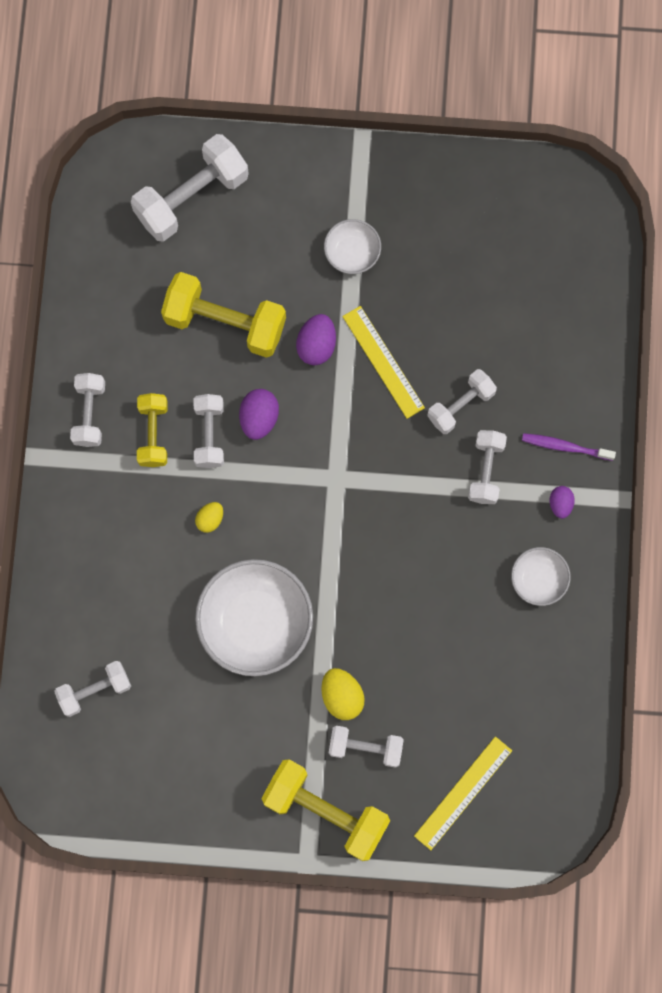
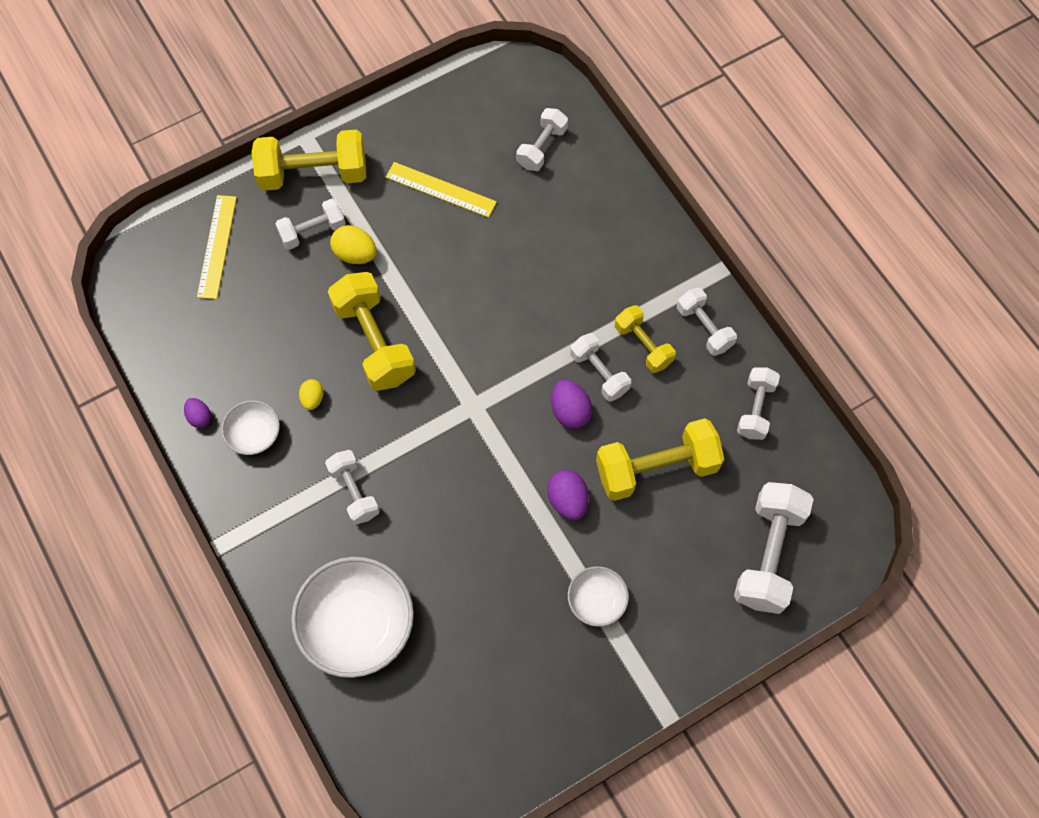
camera: 145 degrees right, 10 degrees down
(210, 519) = (549, 312): yellow egg -> yellow egg (312, 399)
(255, 623) = (458, 263): white bowl -> white bowl (357, 624)
(381, 596) = (374, 342): none -> yellow dumbbell
(383, 362) = (502, 524): yellow ruler -> yellow ruler (441, 189)
(460, 405) = (411, 531): white dumbbell -> white dumbbell (755, 409)
(560, 504) = (273, 505): purple egg -> purple egg (199, 417)
(565, 447) = (298, 556): purple toothbrush -> none

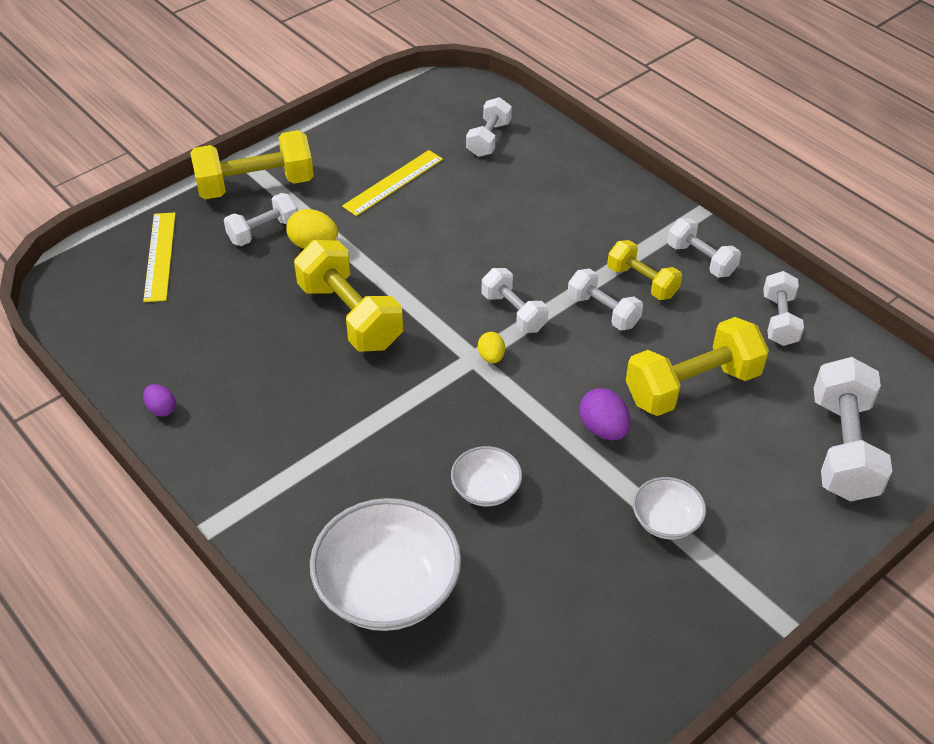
camera: 10 degrees left, 20 degrees down
(254, 434) = (228, 416): white bowl -> white bowl (486, 489)
(312, 399) = (290, 375): yellow egg -> yellow egg (491, 357)
(354, 492) = (356, 455): white dumbbell -> white dumbbell (514, 312)
(441, 189) = (393, 182): yellow ruler -> yellow ruler turned 60 degrees counterclockwise
(570, 411) = (581, 348): purple egg -> none

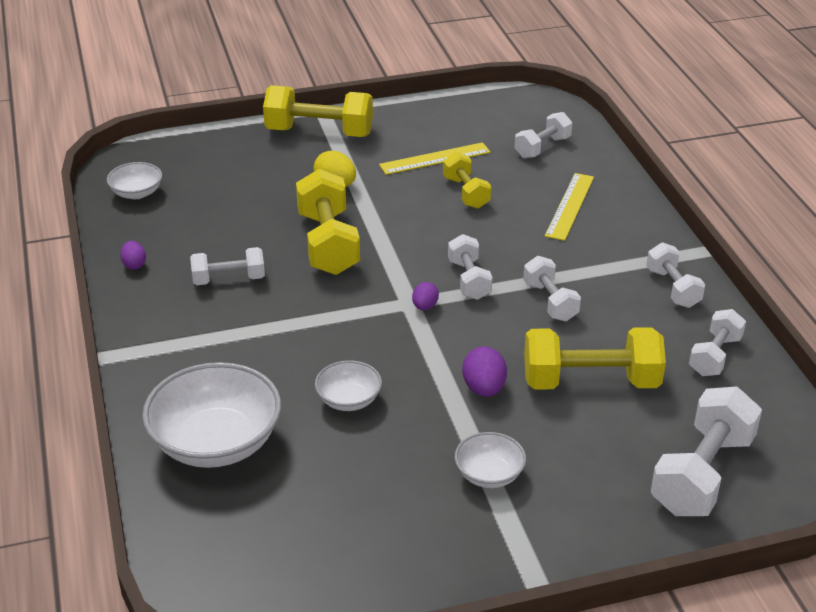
camera: 25 degrees right, 10 degrees down
(105, 319) = (136, 193): none -> white bowl
(160, 256) = (209, 161): yellow ruler -> yellow ruler (570, 206)
(263, 231) = (302, 166): white dumbbell -> white dumbbell (229, 279)
(491, 357) = (425, 306): yellow egg -> purple egg
(642, 282) = (603, 290): yellow dumbbell -> yellow dumbbell (466, 193)

